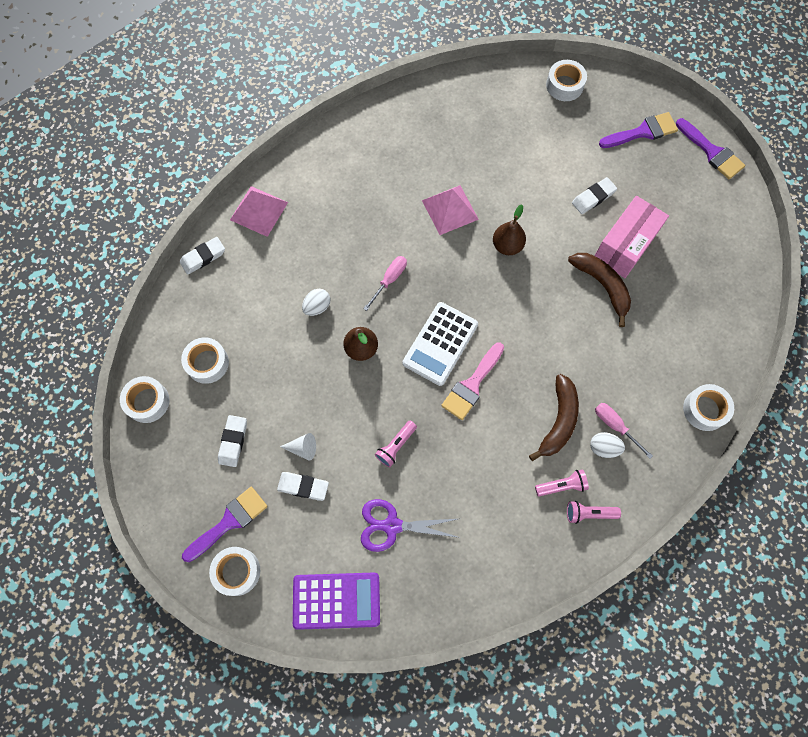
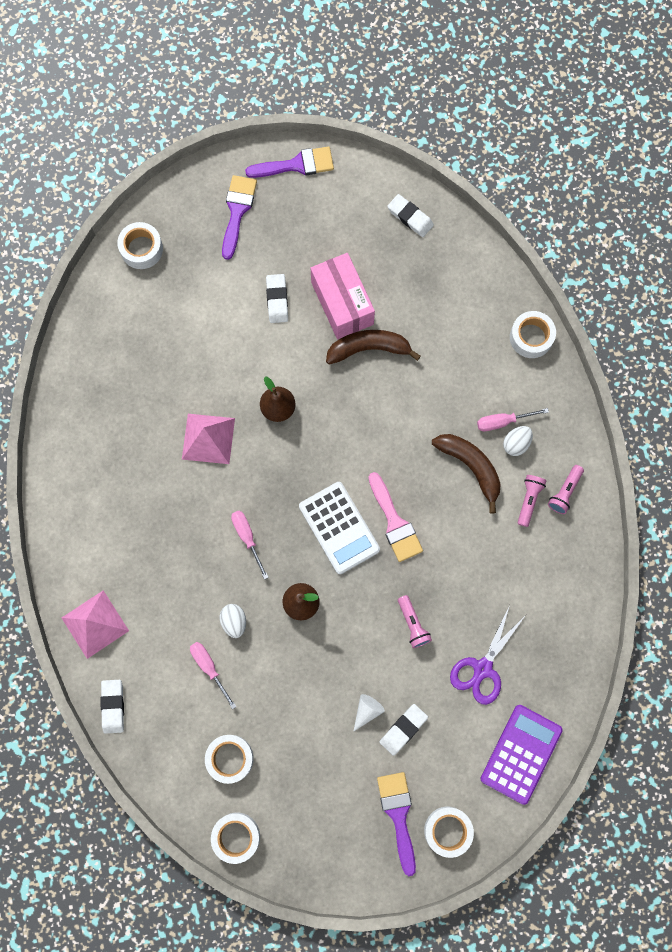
camera: 60 degrees left, 5 degrees up
(233, 441) = (324, 773): white eraser -> white eraser (410, 217)
(270, 308) = (209, 668): none -> pink screwdriver

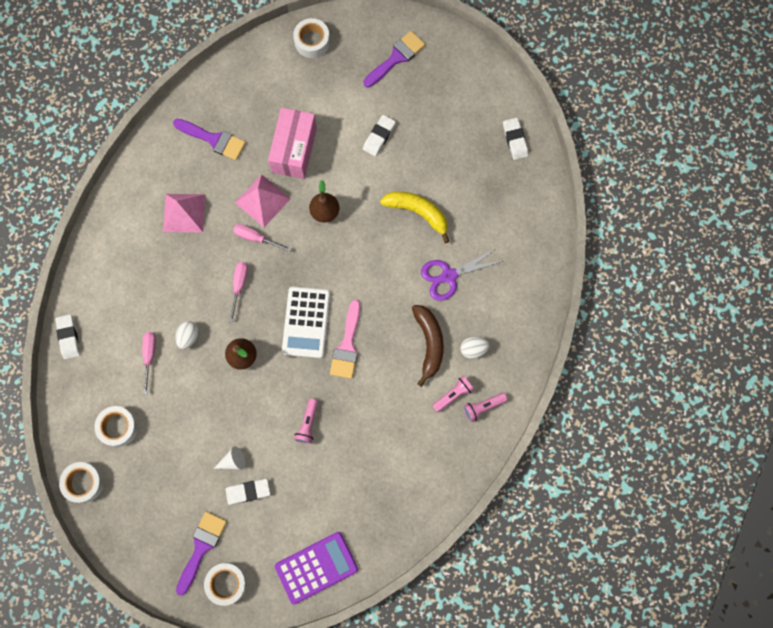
camera: 35 degrees right, 0 degrees up
(95, 624) = (97, 274): pink pyramid -> pink pyramid (184, 213)
(113, 706) = (68, 337): white eraser -> white eraser turned 45 degrees counterclockwise
(296, 165) = (461, 52): purple brush -> purple brush (214, 139)
(342, 303) = (422, 169): pink box -> pink box (294, 150)
(369, 348) = (418, 212): brown banana -> yellow banana
(483, 668) = (334, 489): purple scissors -> purple scissors (449, 276)
(503, 422) = (475, 327): pink screwdriver -> pink screwdriver (256, 238)
(531, 337) = (540, 281): white tape -> none

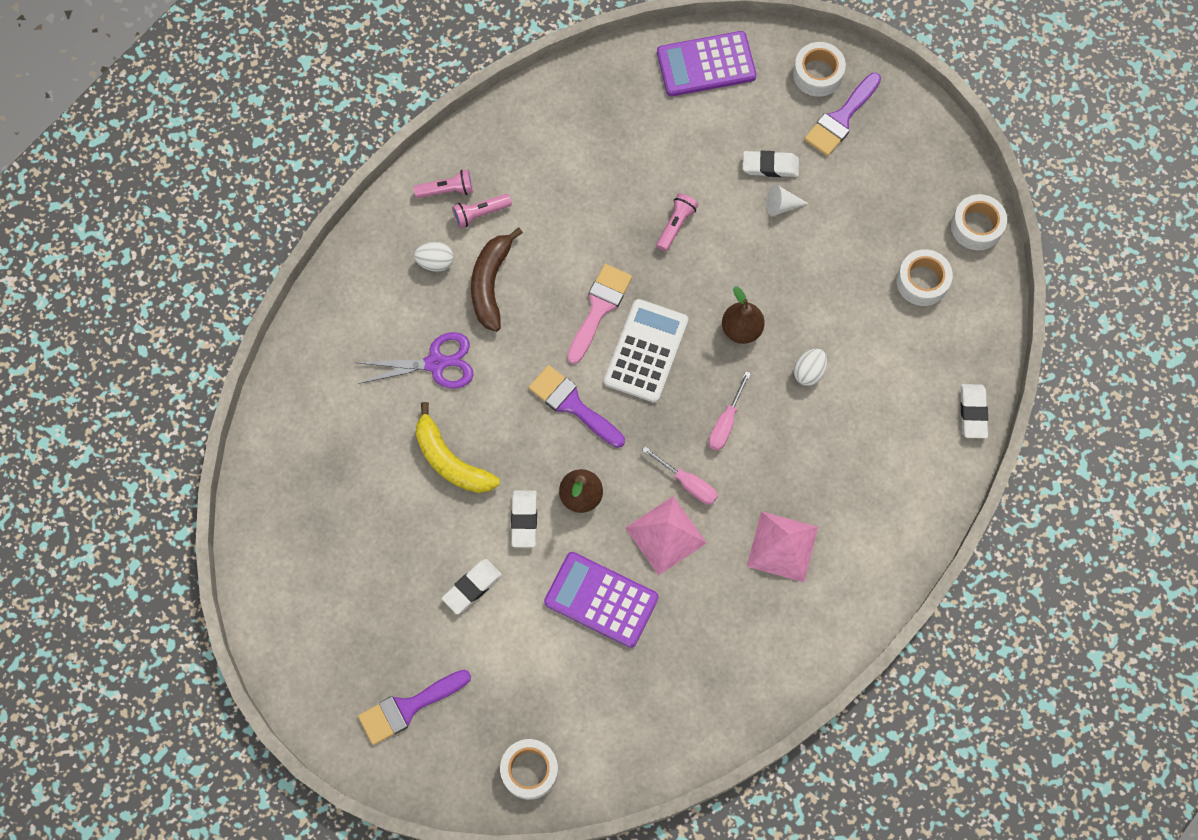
camera: 165 degrees left, 5 degrees down
(149, 356) = (866, 360): pink screwdriver -> none
(214, 139) = (716, 647): purple brush -> purple brush (572, 404)
(294, 150) = (601, 600): pink box -> purple calculator
(515, 140) = (277, 530): white eraser -> white eraser (524, 519)

